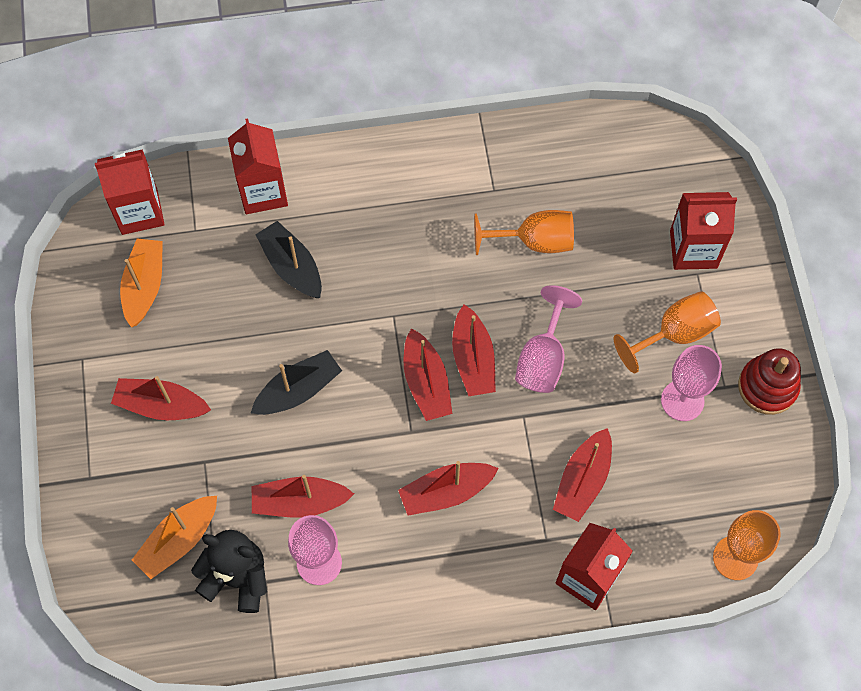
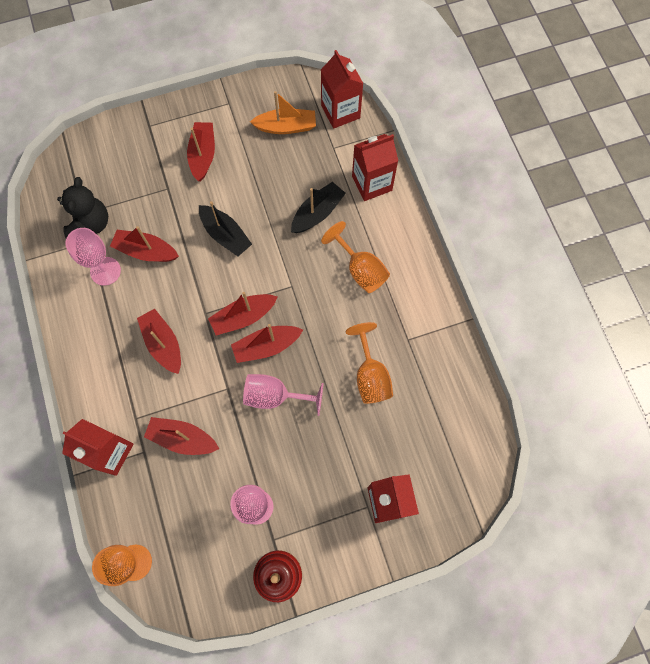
camera: 80 degrees right, 5 degrees up
(179, 540) = (113, 185): orange boat -> none
(300, 502) = (146, 251): red boat -> red boat turned 60 degrees counterclockwise
(674, 334) = (311, 494): orange goblet -> orange goblet (360, 270)

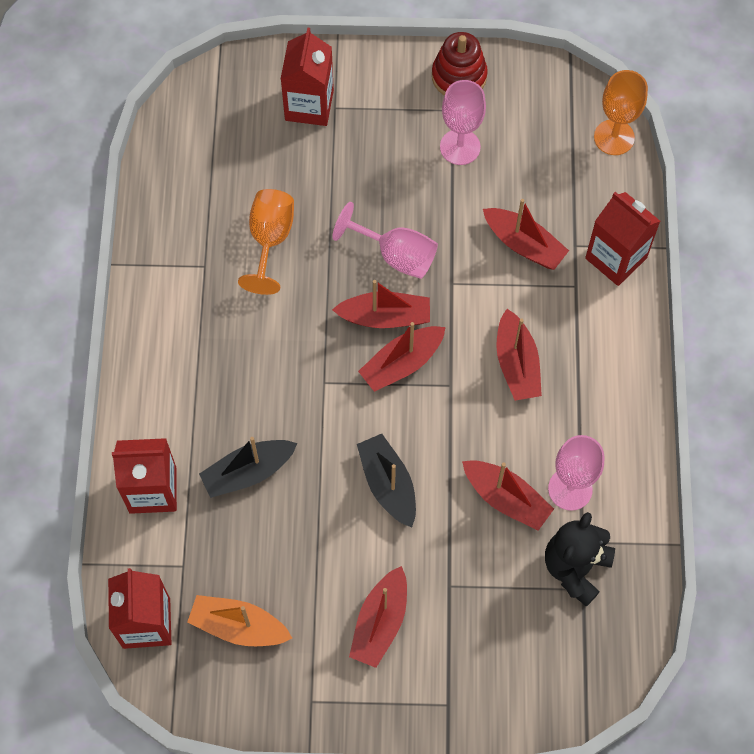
camera: 160 degrees left, 5 degrees down
(243, 317) = (402, 363): red boat -> red boat turned 150 degrees clockwise
(360, 270) = (224, 373): orange goblet -> none

